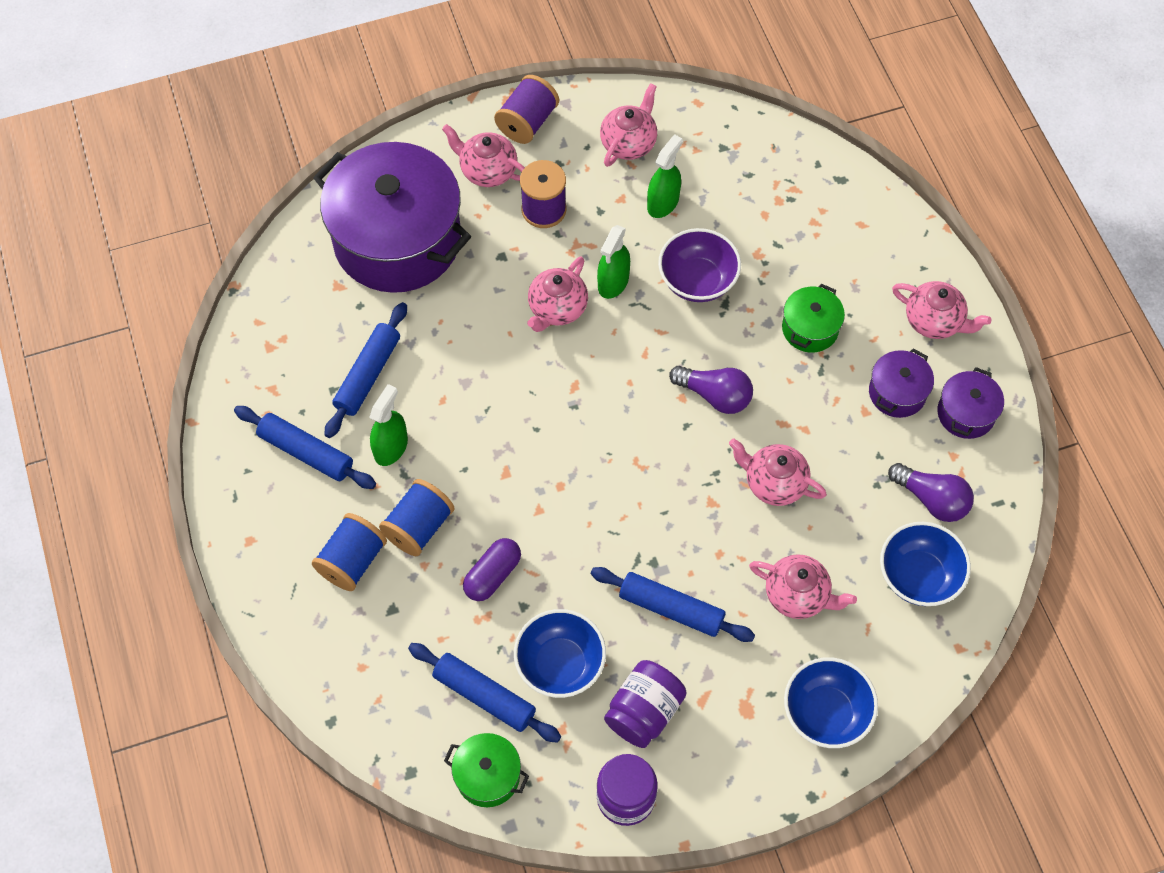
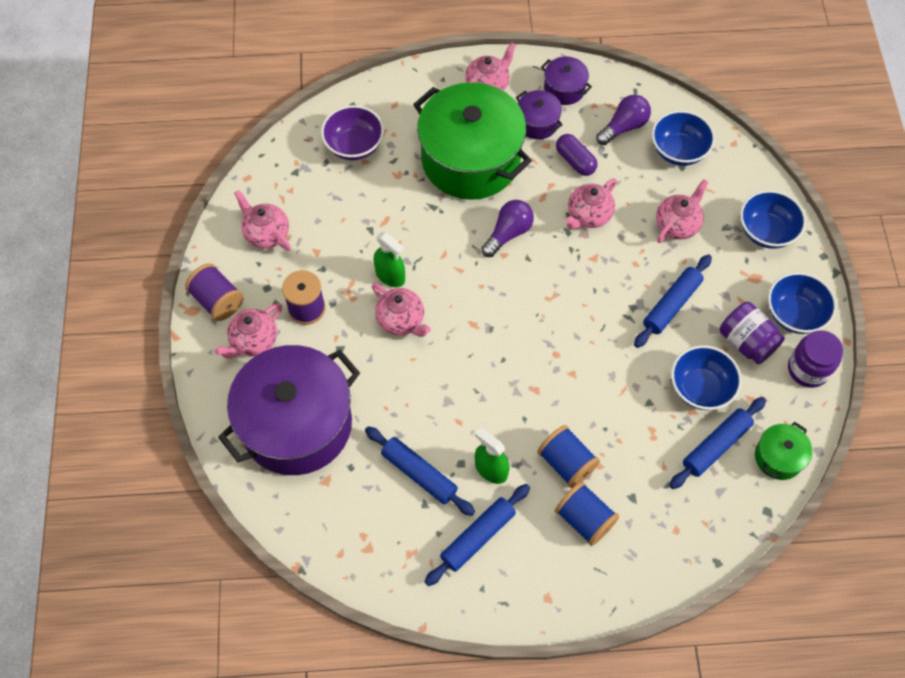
camera: 75 degrees left, 0 degrees up
(492, 575) = (619, 418): purple capsule -> purple capsule (575, 161)
(663, 203) = (330, 224): green spray bottle -> none
(697, 281) = (407, 219): purple bowl -> purple bowl (354, 146)
(705, 768) = (794, 314): none -> blue bowl
(810, 328) = (471, 160): green pot -> green pot, size x2.31

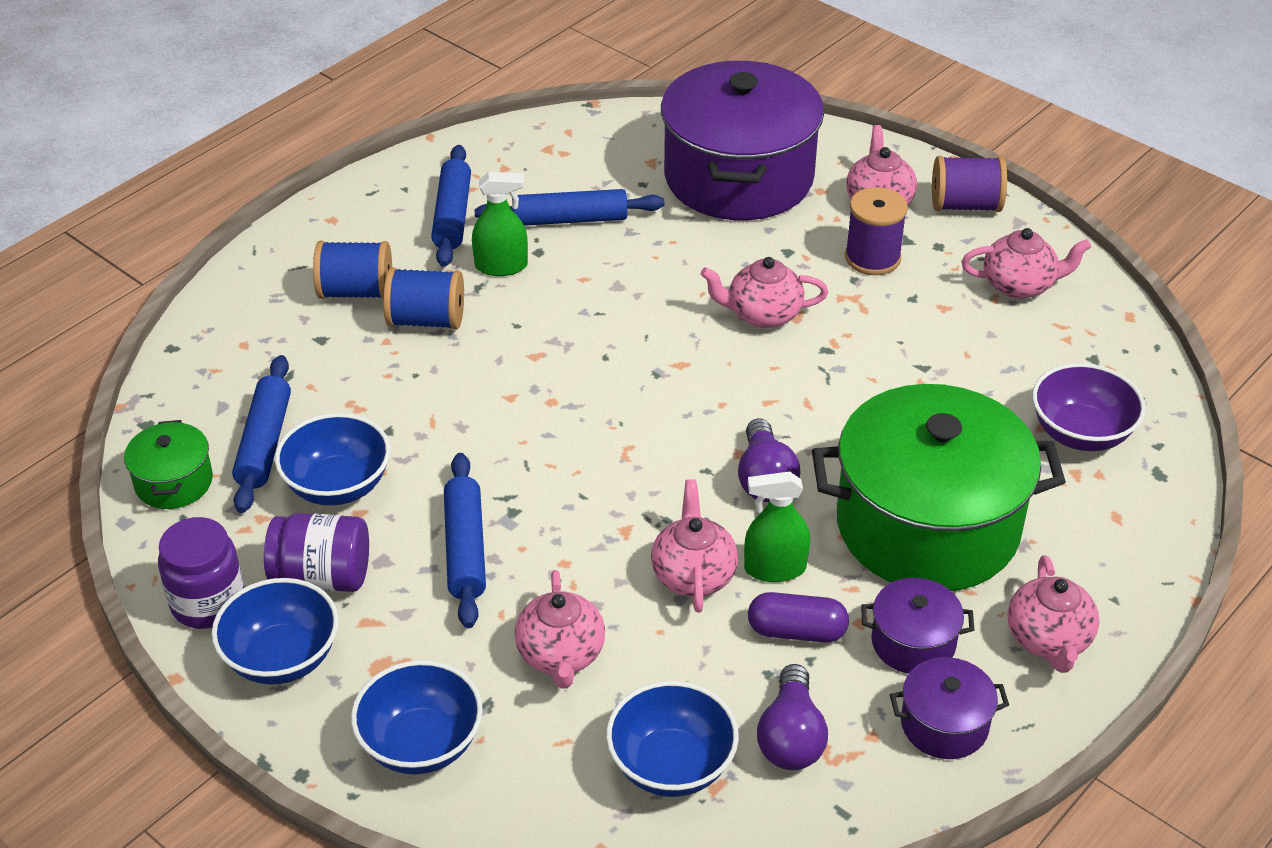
camera: 135 degrees right, 20 degrees down
(390, 275) = (834, 342): green spray bottle -> green spray bottle (775, 568)

